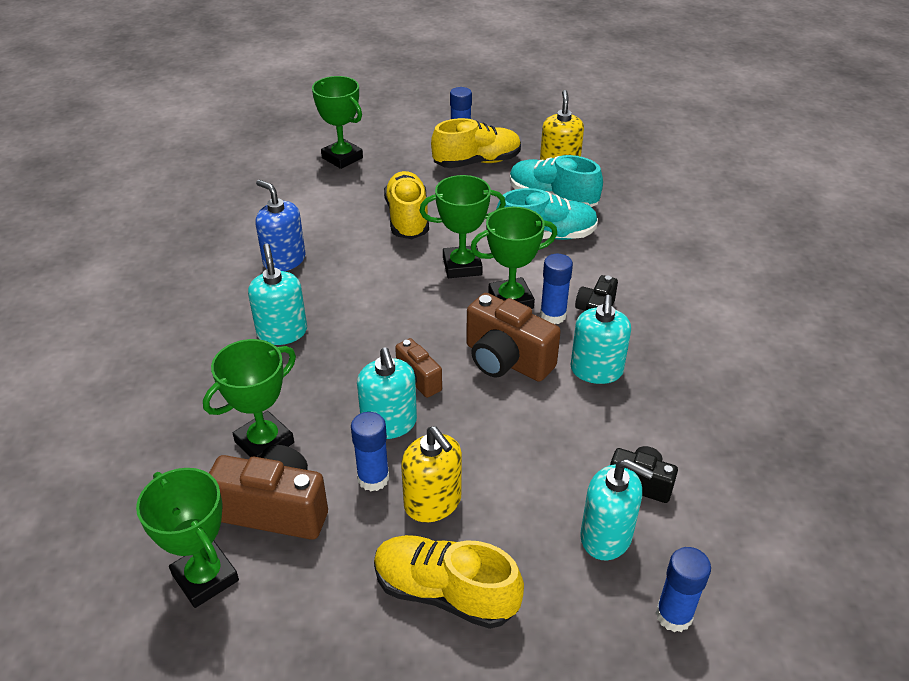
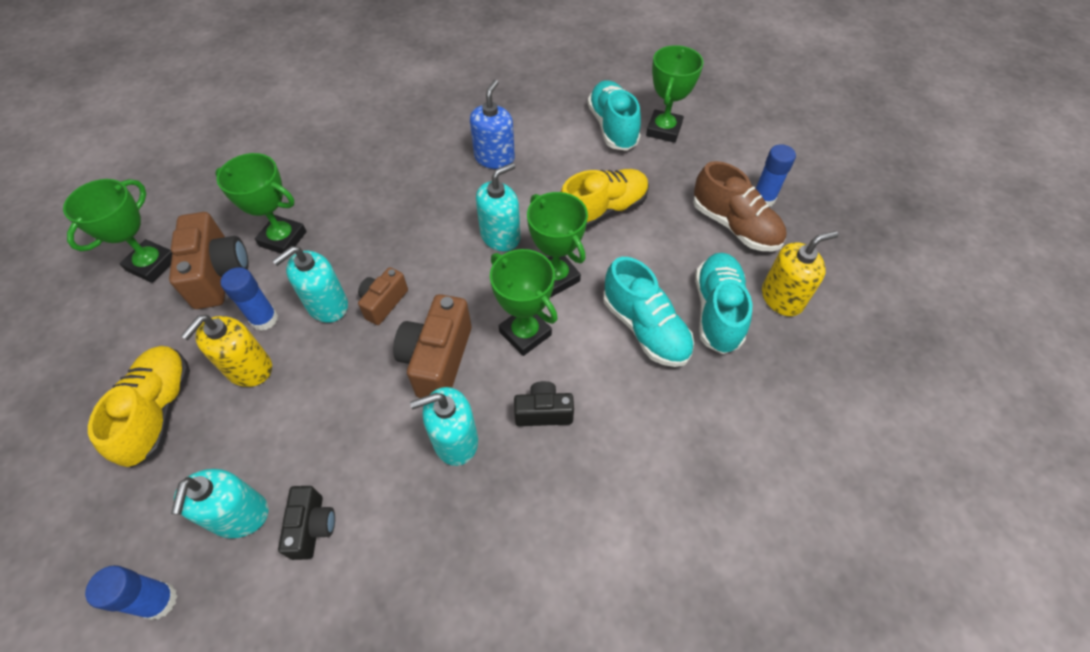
camera: 65 degrees right, 15 degrees up
(282, 332) = (406, 195): turquoise soap dispenser -> turquoise soap dispenser (500, 236)
(312, 182) = (612, 127): none -> turquoise shoe
(477, 162) = (734, 226): yellow shoe -> brown shoe
(553, 315) = (520, 376): blue glue stick -> none

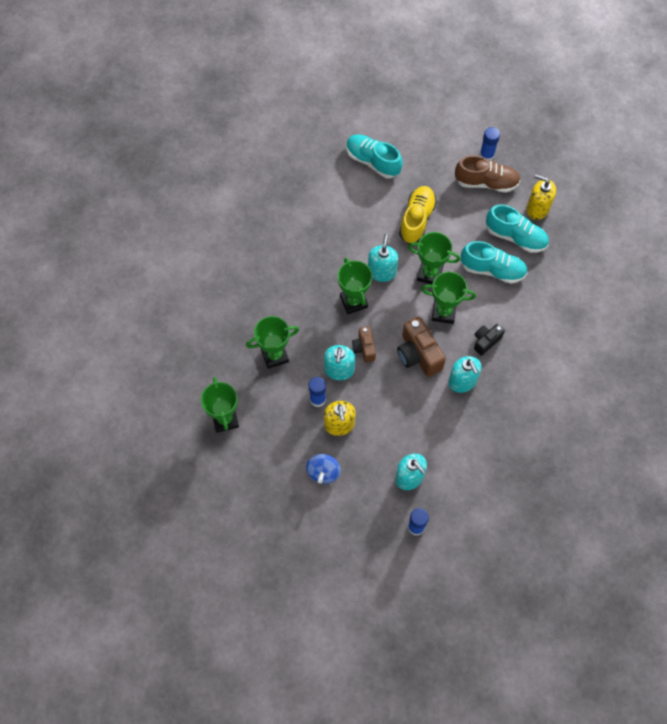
camera: 40 degrees left, 10 degrees up
(159, 411) = (323, 472): yellow shoe -> blue spinning top
(219, 274) = (266, 397): brown camera -> none
(313, 527) = (443, 457): black camera -> none
(455, 440) = (462, 381): turquoise soap dispenser -> turquoise soap dispenser turned 60 degrees counterclockwise
(494, 158) = (330, 227): blue soap dispenser -> none
(664, 130) = (401, 144): green trophy -> green trophy (353, 302)
(717, 311) = (515, 237): turquoise shoe -> turquoise shoe turned 150 degrees clockwise
(782, 298) = (537, 208): yellow soap dispenser -> yellow soap dispenser turned 90 degrees counterclockwise

